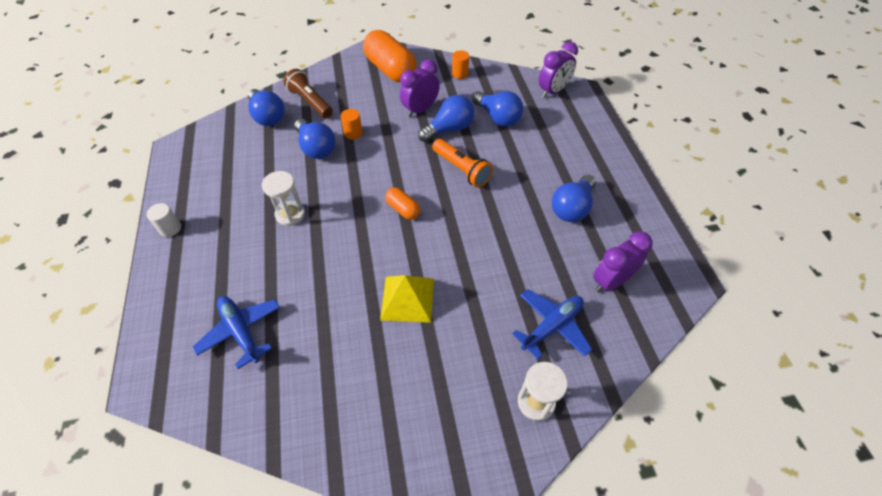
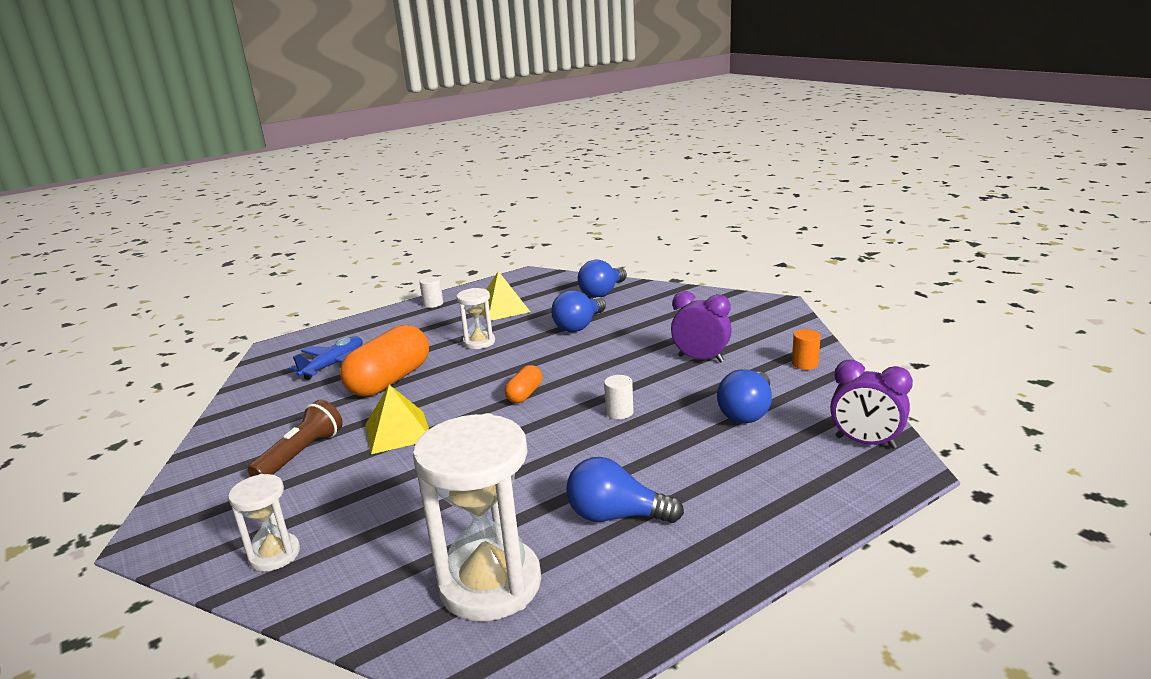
camera: 70 degrees right, 30 degrees down
(235, 183) = (502, 308): none -> yellow pyramid
(310, 102) = (645, 302): brown flashlight -> brown flashlight (301, 454)
(353, 133) = (620, 335): orange cylinder -> none
(390, 69) = (753, 323): orange capsule -> orange capsule (390, 380)
(449, 129) = (685, 385): blue light bulb -> none
(461, 169) = (619, 412): orange flashlight -> white cylinder
(551, 326) = (390, 543): blue plane -> none
(611, 281) = (490, 584): purple clock -> white hourglass

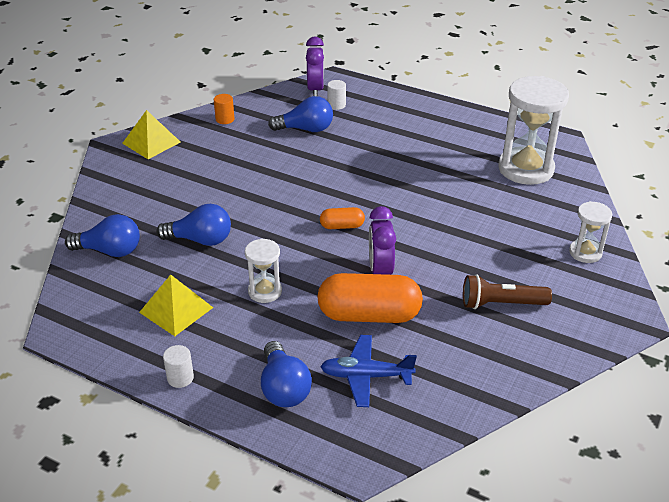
camera: 120 degrees left, 15 degrees up
(398, 432) = (436, 268): yellow pyramid -> yellow pyramid (151, 142)
(616, 516) = (443, 148): blue light bulb -> blue light bulb (283, 388)
(619, 412) = (338, 176): white cylinder -> white cylinder (336, 105)
(700, 359) = (238, 161): purple clock -> purple clock (380, 271)

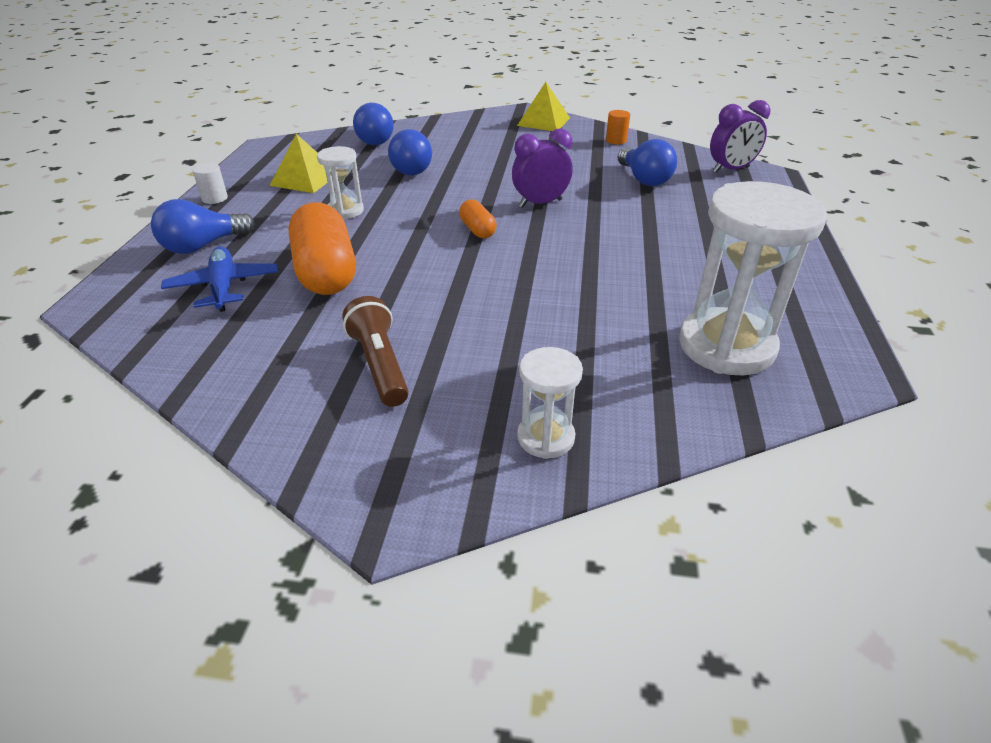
camera: 70 degrees right, 0 degrees up
(336, 105) = (715, 186): white cylinder -> none
(380, 271) = (408, 266): purple clock -> purple clock (540, 203)

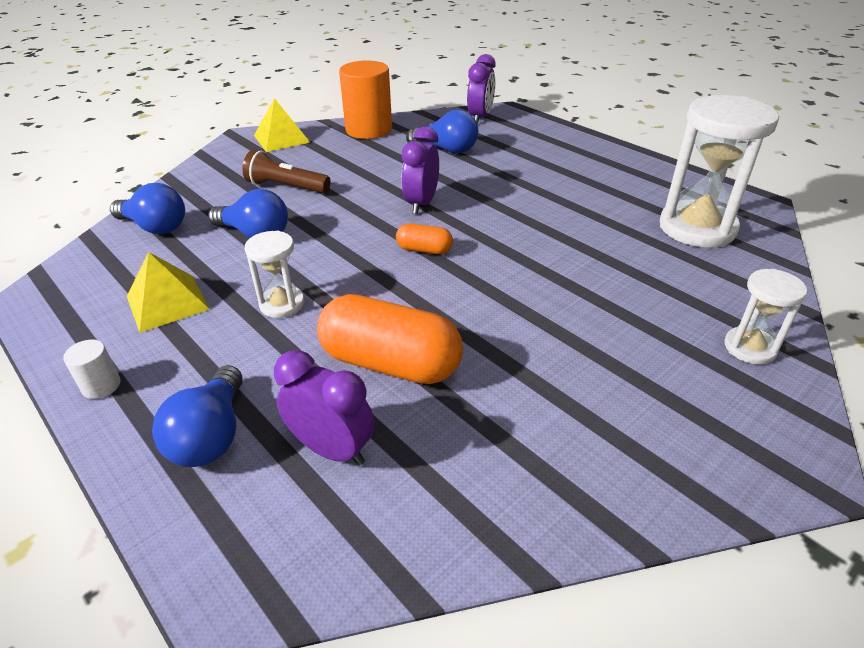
camera: 50 degrees left, 0 degrees up
(224, 287) = (332, 449): blue plane -> purple clock
(380, 365) = (587, 392): brown flashlight -> brown flashlight (286, 187)
(616, 140) = (369, 130): orange cylinder -> orange cylinder, size x2.27

